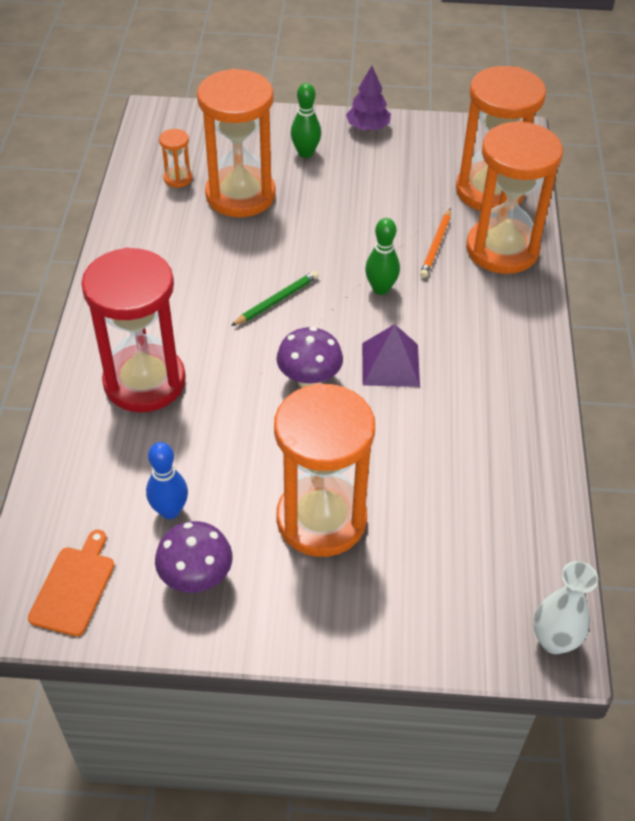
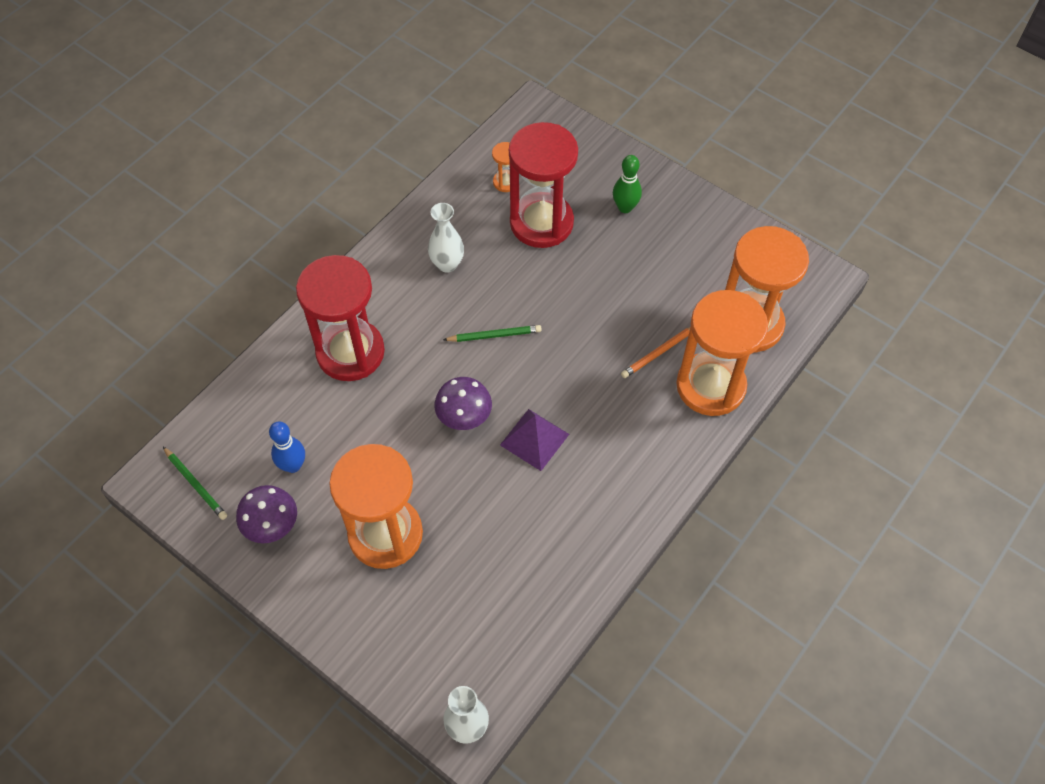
camera: 35 degrees right, 10 degrees up
(74, 587) = (195, 484): orange cutting board -> green pencil
(179, 265) = (447, 264): none -> white vase
(240, 195) = (541, 223): orange hourglass -> red hourglass
(368, 127) = (698, 207): purple tree -> none
(380, 289) = (581, 368): green bowling pin -> none

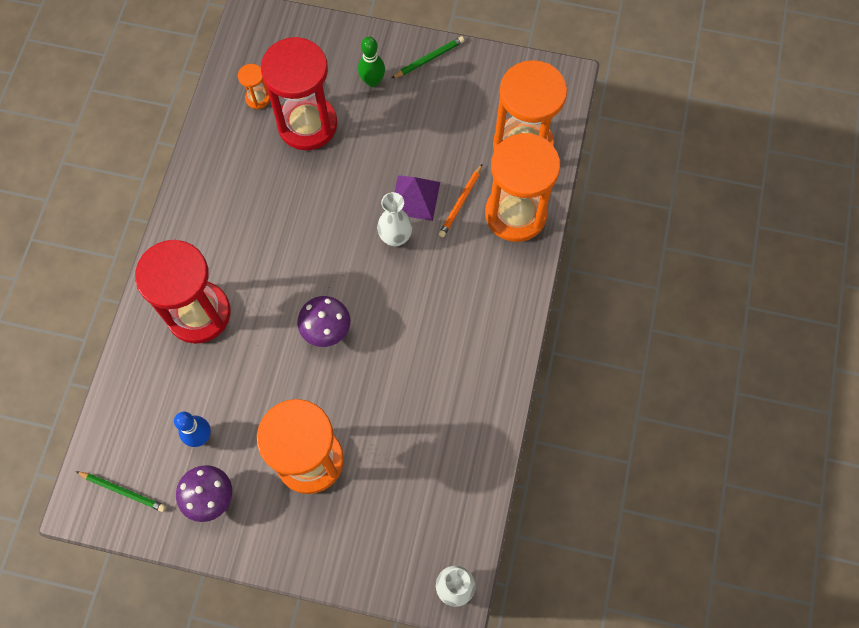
camera: 25 degrees left, 10 degrees up
(447, 264) = (243, 196): white vase -> white vase (395, 237)
(494, 335) = (316, 245): green pencil -> green pencil (429, 59)
(534, 439) = (394, 323): purple pyramid -> purple pyramid (415, 198)

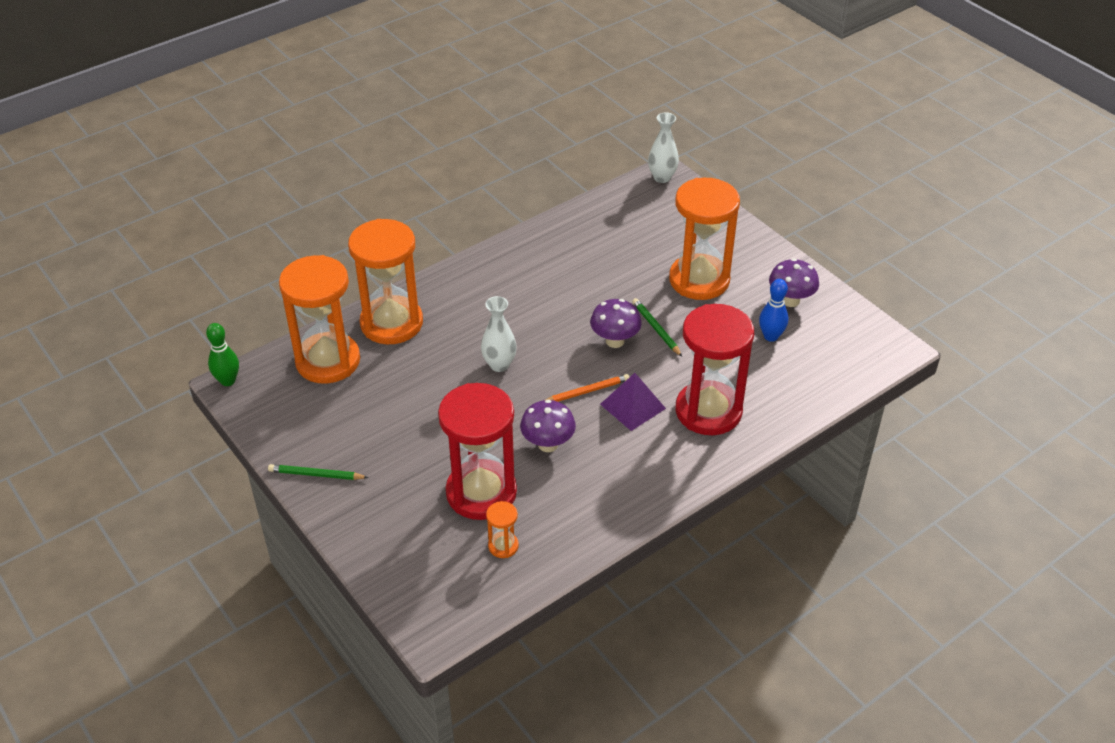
camera: 140 degrees left, 25 degrees down
(123, 491) = (856, 339): green pencil -> green pencil (656, 329)
(295, 194) = (548, 444): none -> purple mushroom
(372, 81) = (385, 490): green bowling pin -> green bowling pin (228, 381)
(415, 198) = (453, 380): purple pyramid -> purple pyramid (632, 406)
(460, 202) = (422, 355): orange pencil -> orange pencil (586, 391)

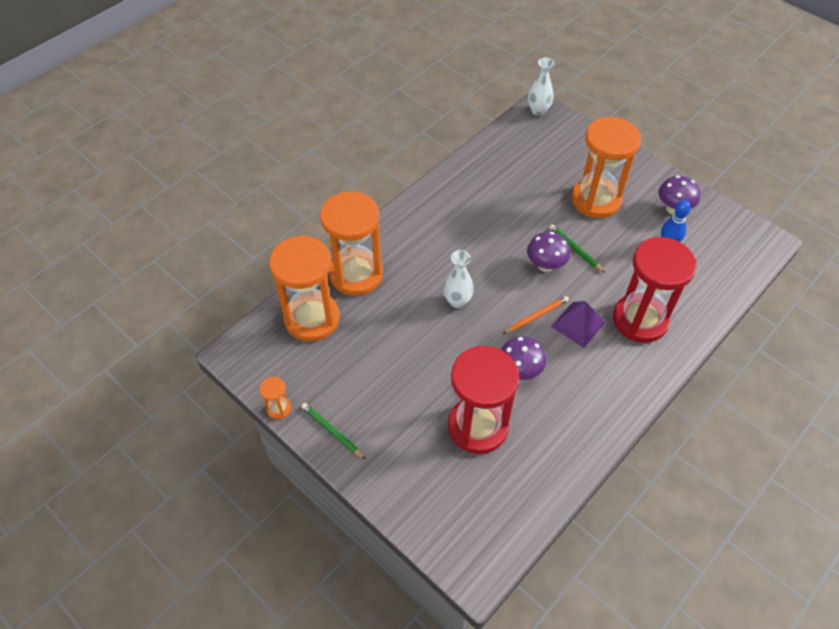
camera: 10 degrees left, 10 degrees up
(228, 381) = (230, 351): green bowling pin -> none
(316, 474) = (332, 431): green pencil -> green pencil turned 45 degrees clockwise
(503, 546) = (511, 475): orange hourglass -> orange hourglass (279, 408)

